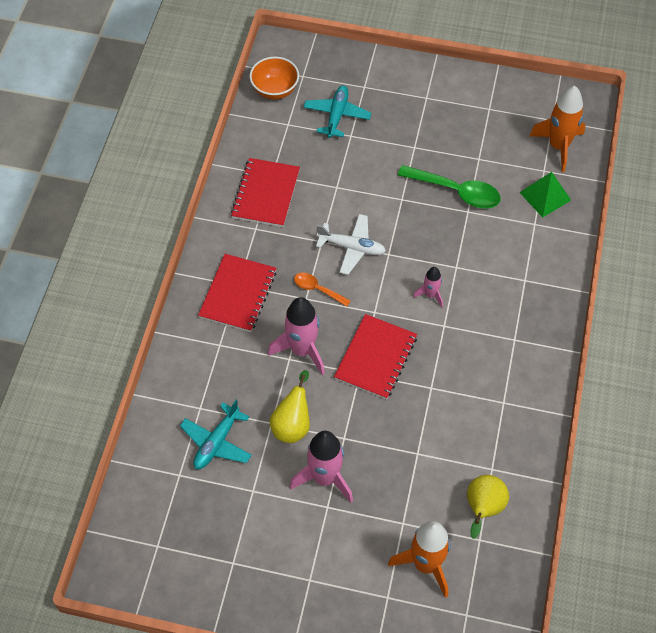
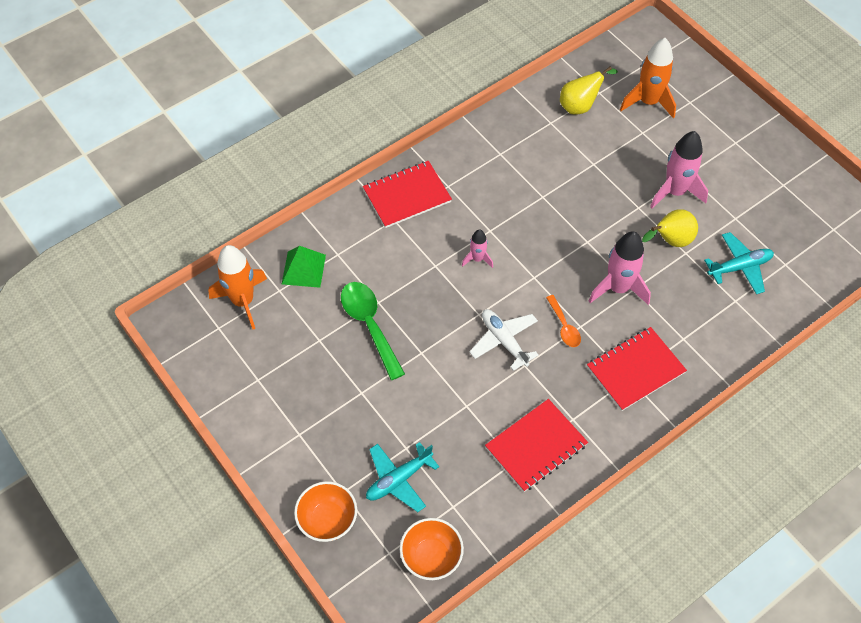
camera: 140 degrees left, 0 degrees up
(357, 67) = (328, 520): none -> orange bowl
(375, 358) = (565, 243): red notebook -> red notebook (407, 196)

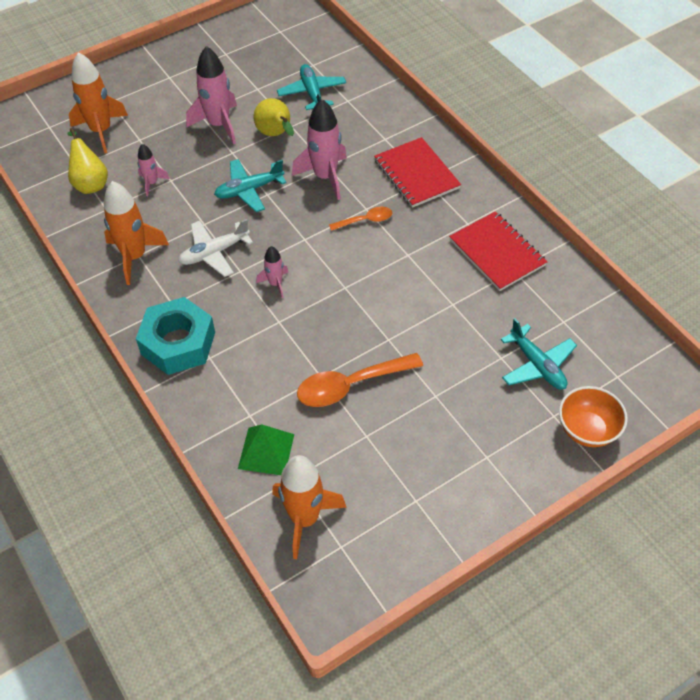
camera: 85 degrees left, 5 degrees down
(369, 325) = (350, 385): green spoon -> orange spoon
(407, 196) = (178, 343): red notebook -> turquoise nut
(431, 557) = (618, 341): orange bowl -> none
(498, 151) = (134, 256): none -> orange rocket
(504, 341) = (379, 268): white plane -> white plane (214, 253)
(587, 150) = (152, 183): none -> pink rocket
(590, 226) = (249, 190): none -> turquoise plane

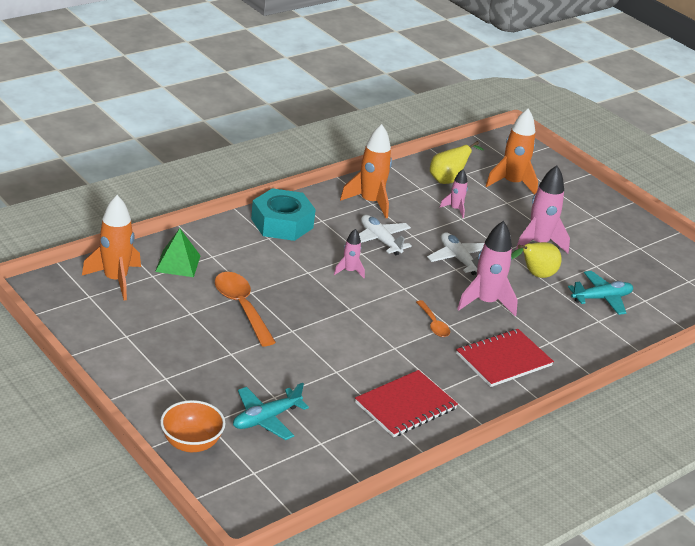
camera: 80 degrees right, 20 degrees down
(249, 190) = (458, 259): turquoise plane -> white plane

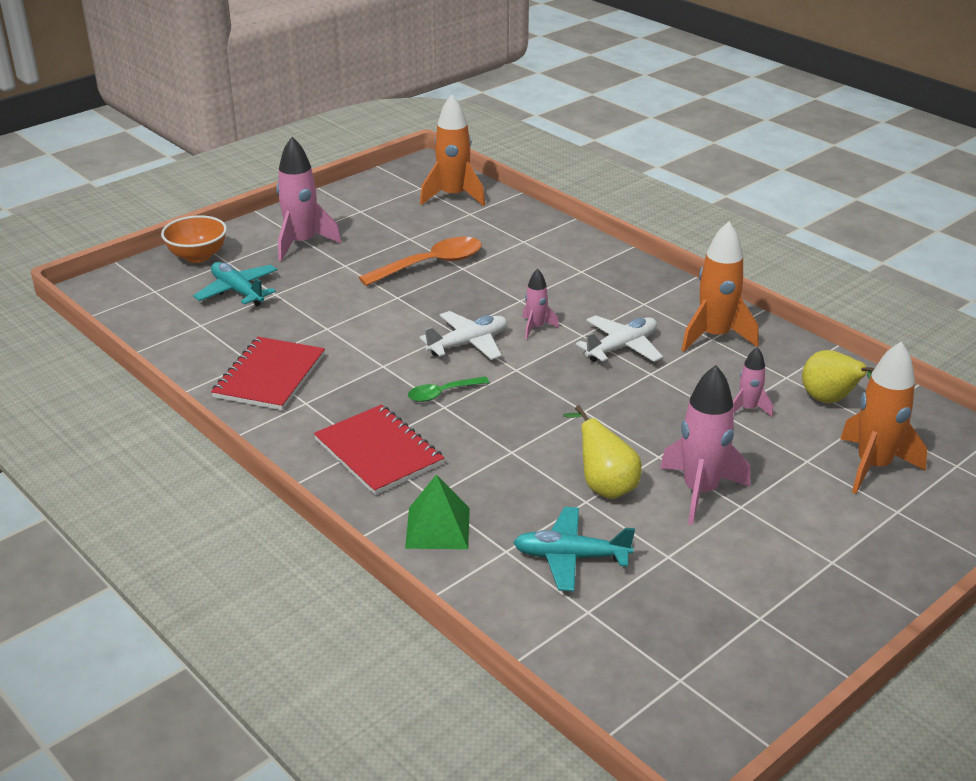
camera: 90 degrees right, 0 degrees up
(178, 263) = (499, 224): green pyramid -> green pyramid (438, 528)
(282, 223) = (619, 277): turquoise nut -> none
(405, 406) = (270, 376): red notebook -> red notebook turned 60 degrees clockwise
(433, 324) = (442, 393): orange spoon -> green spoon
(458, 259) = (610, 413): white plane -> white plane (468, 344)
(485, 302) = (510, 437): pink rocket -> pink rocket (302, 243)
(601, 298) = (570, 557): turquoise plane -> turquoise plane turned 120 degrees clockwise

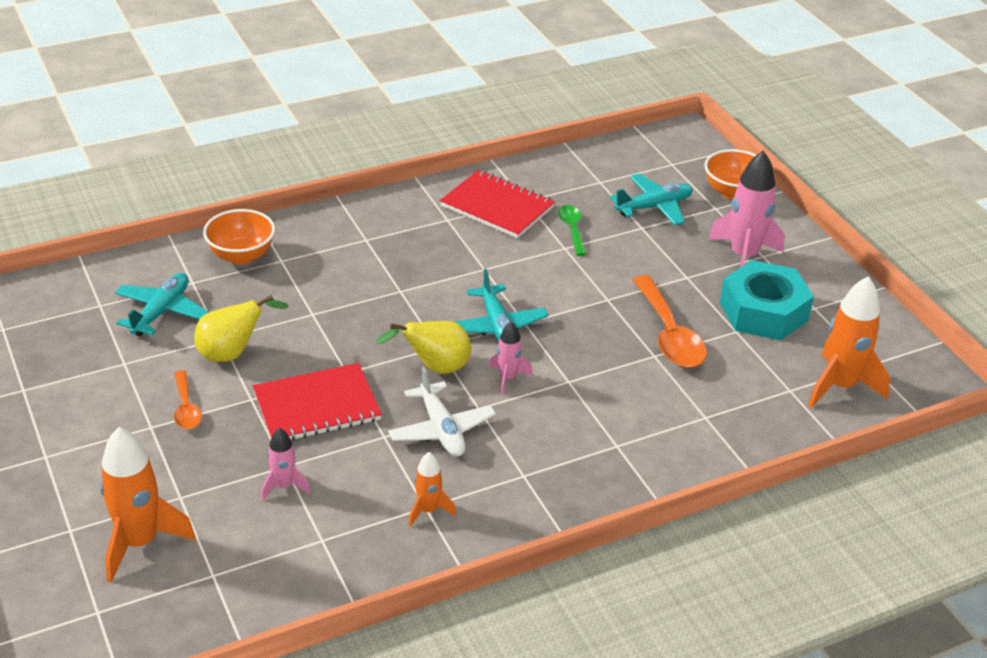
camera: 105 degrees right, 5 degrees up
(377, 229) = (763, 312): none -> turquoise nut
(378, 452) = (355, 244): red notebook -> red notebook (317, 406)
(438, 528) = (241, 255): green pyramid -> orange bowl
(442, 393) = (420, 293): green spoon -> green spoon (572, 229)
(468, 344) = (497, 326): white plane -> turquoise plane
(700, 491) = (186, 408): pink rocket -> orange spoon
(714, 336) = (428, 510): orange rocket -> orange rocket, size x0.53
(831, 402) = (258, 558): yellow pear -> yellow pear (435, 368)

